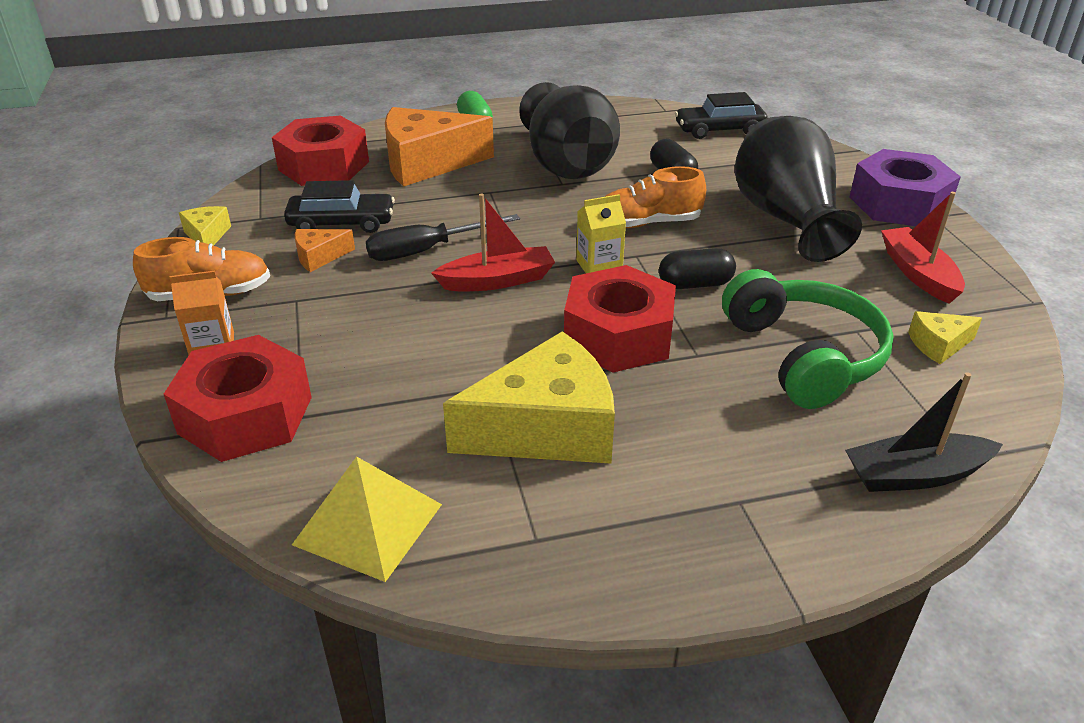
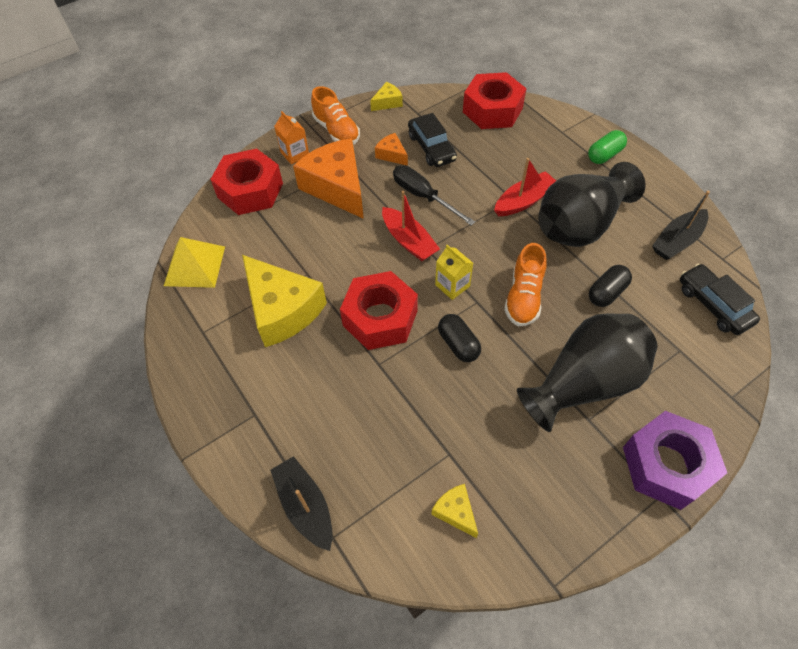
camera: 70 degrees right, 20 degrees up
(427, 163) = (529, 154): orange cheese -> orange cheese (337, 187)
(628, 123) = (677, 241): none -> black boat
(648, 223) = (523, 297): orange shoe -> orange shoe turned 135 degrees counterclockwise
(804, 355) = (403, 425): green headphones -> none
(918, 274) = (551, 490): red boat -> red boat (524, 201)

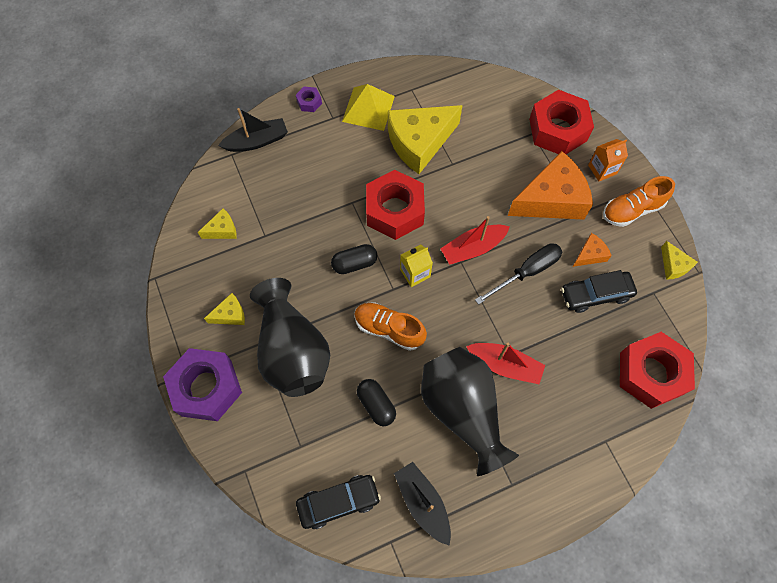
camera: 100 degrees right, 10 degrees up
(195, 265) = (478, 86): yellow pyramid -> yellow pyramid (368, 108)
(231, 451) = (309, 102): none -> purple nut
(524, 201) = (505, 365): red boat -> red boat turned 45 degrees counterclockwise
(568, 465) = (230, 314): none -> yellow cheese
(604, 155) = (560, 476): green capsule -> none

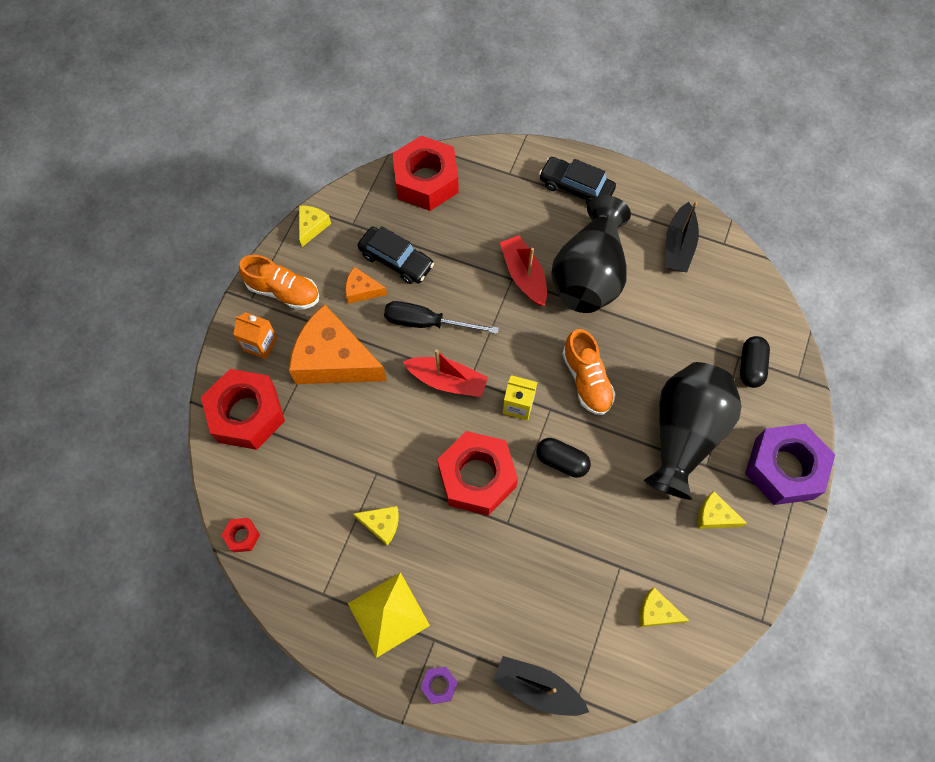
camera: 135 degrees left, 0 degrees up
(338, 502) = (741, 296): black car -> black car (576, 187)
(376, 405) = (652, 334): black capsule -> black capsule (750, 366)
(419, 142) = (381, 524): yellow cheese -> yellow cheese, size x0.45
(482, 78) = (242, 536): none -> red nut

